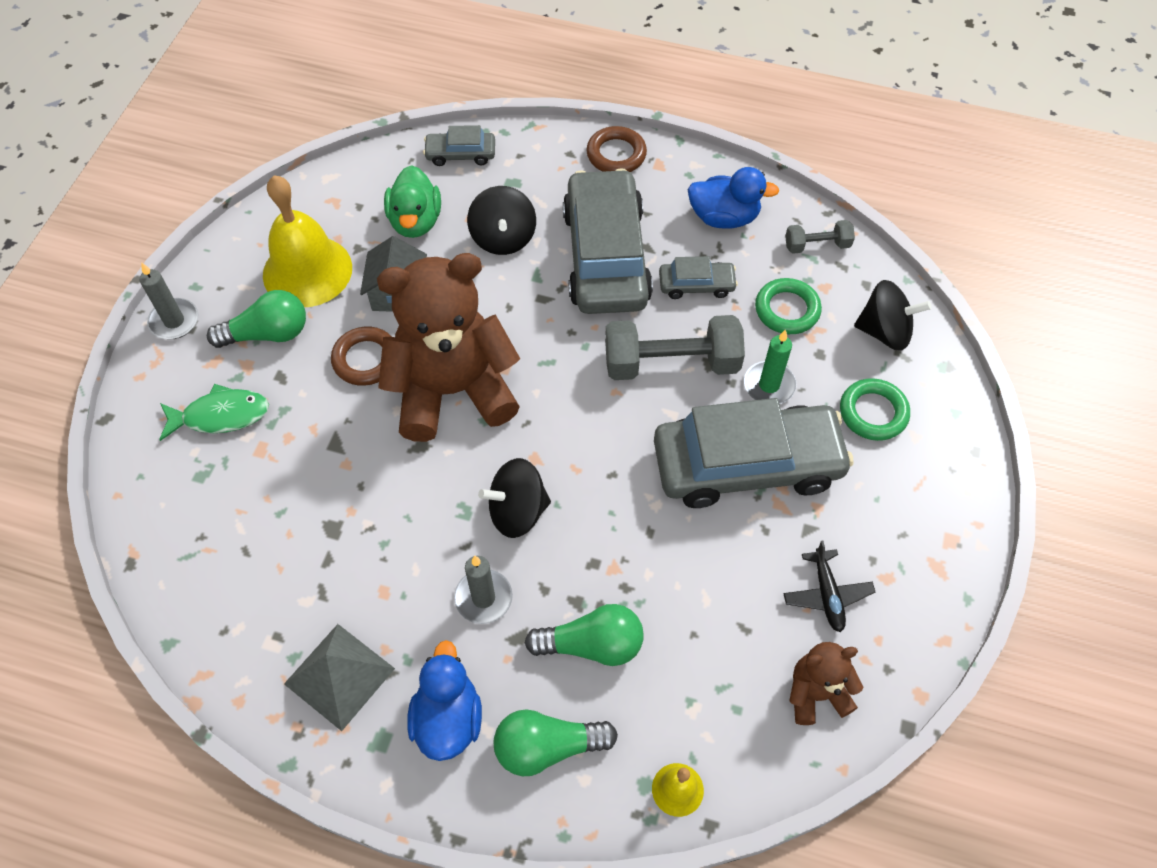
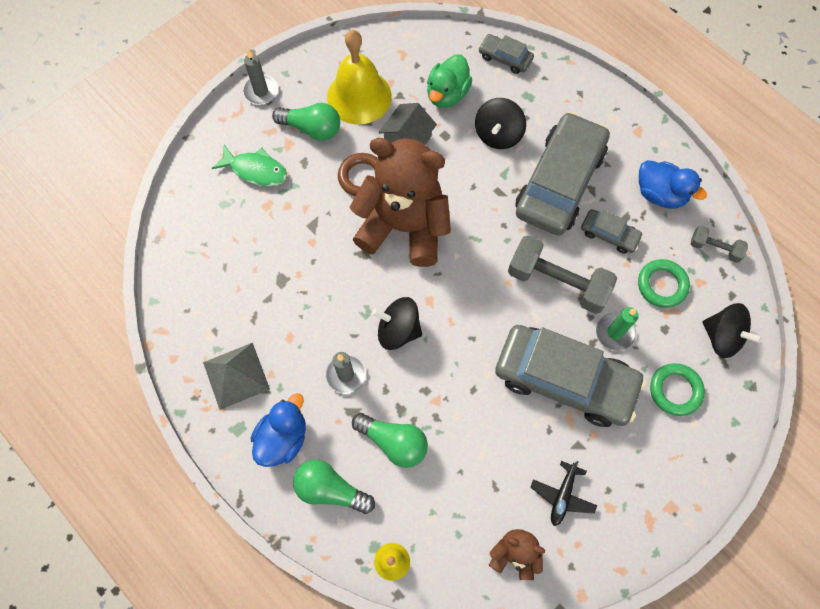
camera: 30 degrees right, 10 degrees up
(616, 154) = (612, 109): brown ring -> none

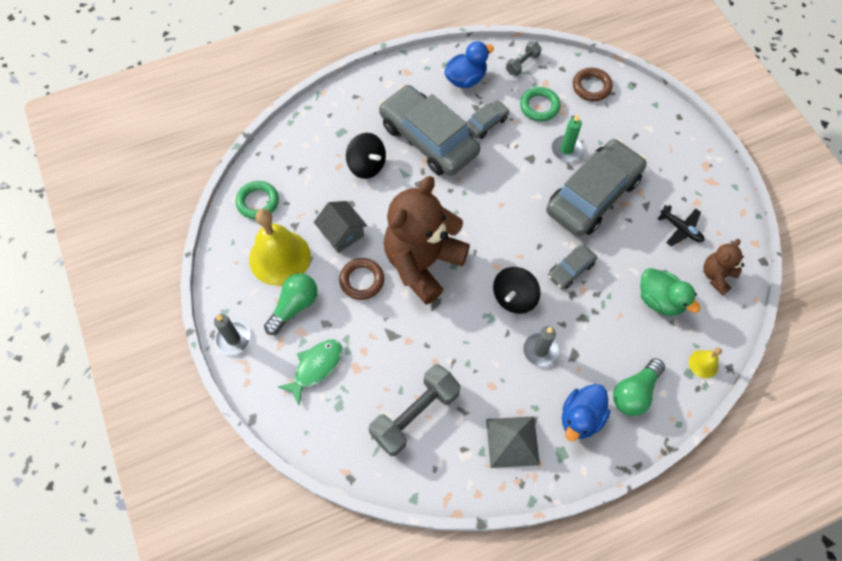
camera: 70 degrees left, 5 degrees down
(283, 438) = (580, 418): blue duck -> blue duck turned 105 degrees counterclockwise
(394, 442) = (608, 332): green light bulb -> none
(447, 94) = (311, 189): green duck -> green duck (660, 300)
(505, 58) = (297, 135): grey car -> grey car (571, 270)
(557, 282) = (513, 171): grey dumbbell -> grey dumbbell (415, 414)
(675, 390) = (622, 130): green ring -> green ring (258, 202)
(722, 337) = (591, 87): black spinning top -> brown ring

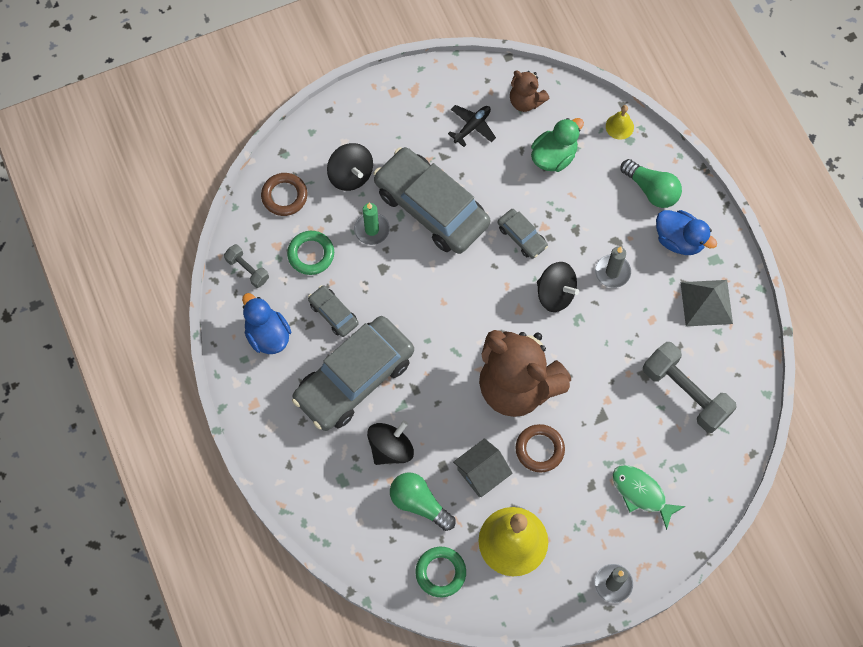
camera: 90 degrees left, 5 degrees up
(294, 306) = (572, 520): green light bulb -> green light bulb (419, 503)
(617, 133) = (351, 175): none -> black spinning top

